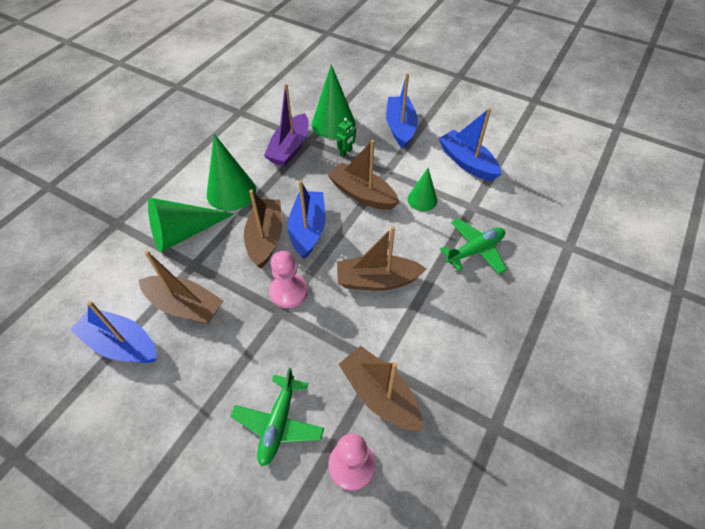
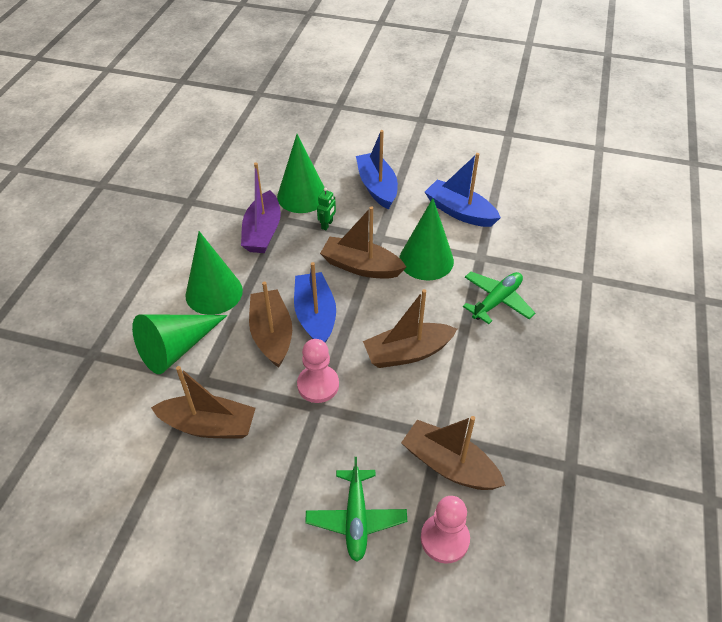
camera: 15 degrees left, 5 degrees down
(121, 344) = (152, 482): blue boat -> none
(422, 200) = (426, 260): green cone -> green cone, size x1.68

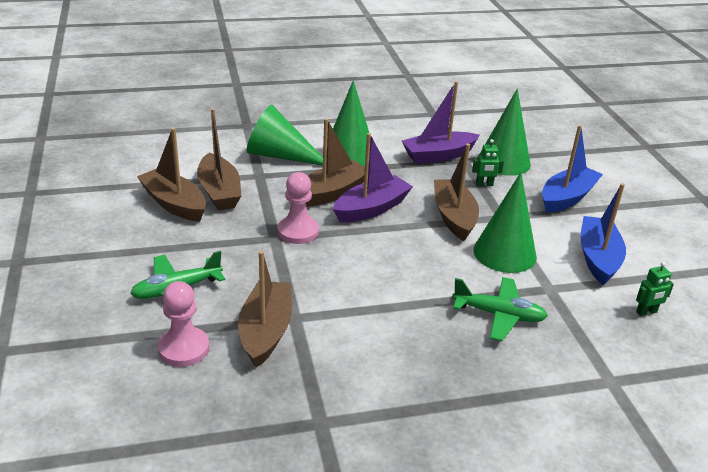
camera: 60 degrees right, 15 degrees down
(315, 316) = (371, 209): blue boat -> purple boat
(407, 353) = (376, 272): brown boat -> brown boat (174, 204)
(529, 221) = (646, 312): none -> green robot

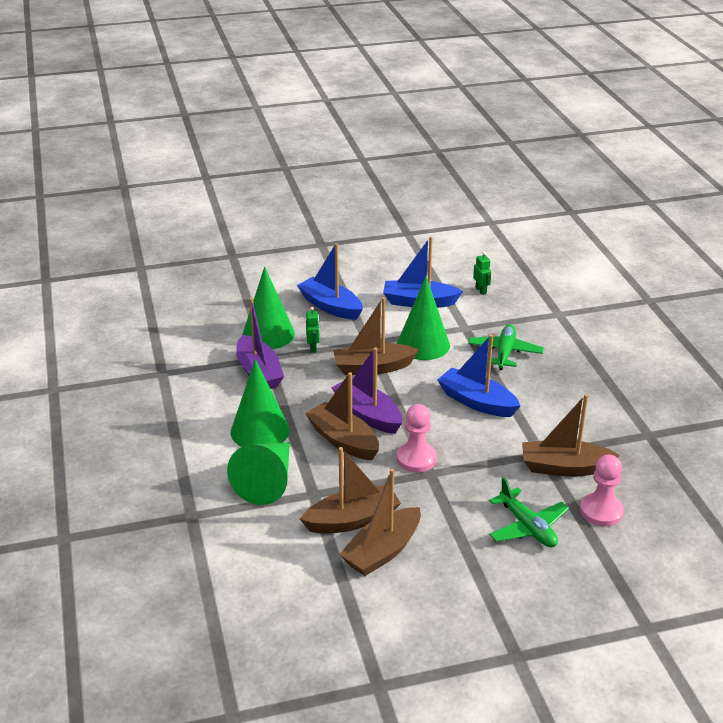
camera: 90 degrees left, 0 degrees up
(393, 280) = (477, 402): none -> blue boat

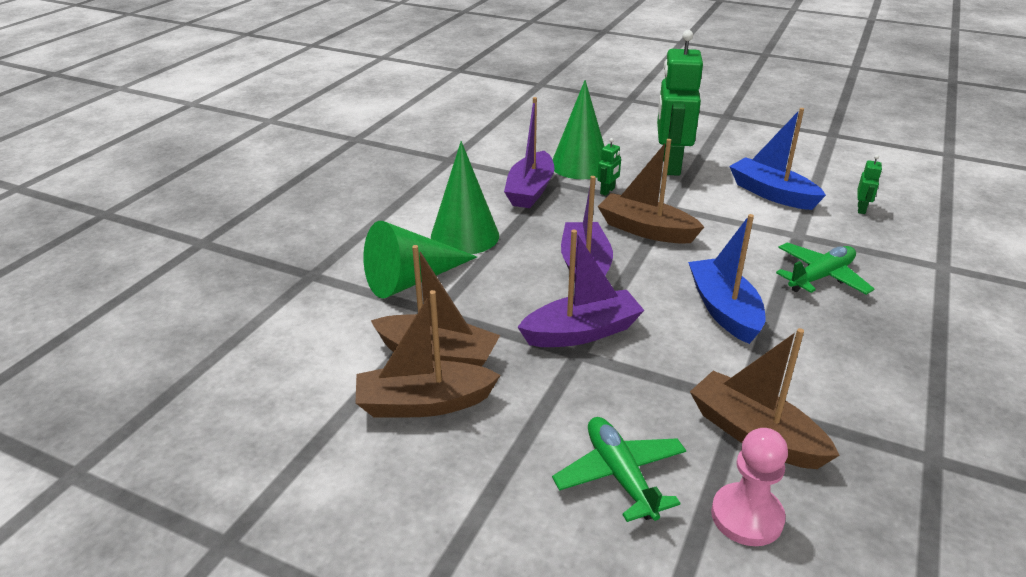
camera: 40 degrees right, 0 degrees up
(330, 306) = (670, 165): blue boat -> green robot
(343, 440) = (529, 279): brown boat -> none
(416, 459) = (581, 332): pink pawn -> purple boat
(423, 344) = (728, 231): green cone -> none
(527, 527) = (620, 476): green plane -> green plane turned 150 degrees clockwise

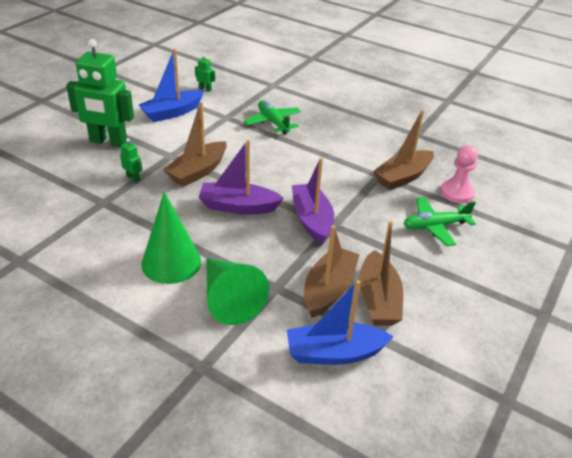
camera: 85 degrees left, 5 degrees up
(530, 190) = (111, 217): purple boat -> none
(580, 165) = (81, 184): green cone -> none
(724, 310) = (298, 162): blue boat -> blue boat (334, 353)

